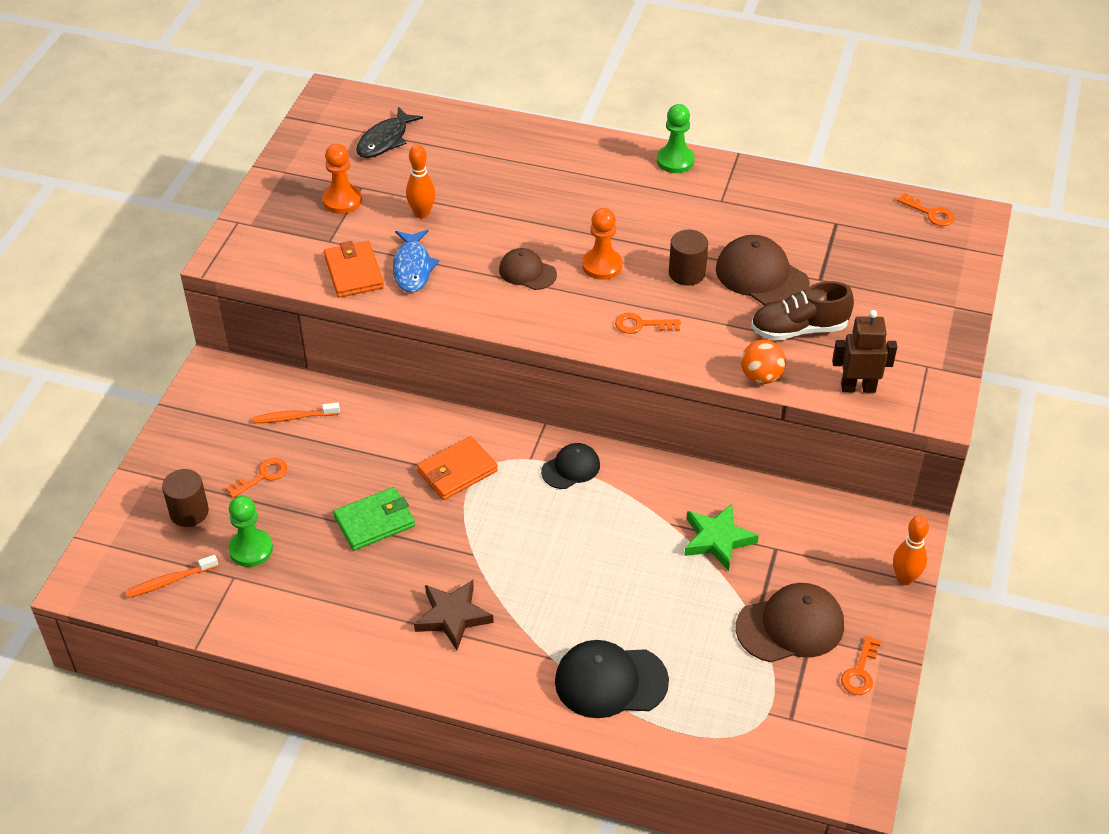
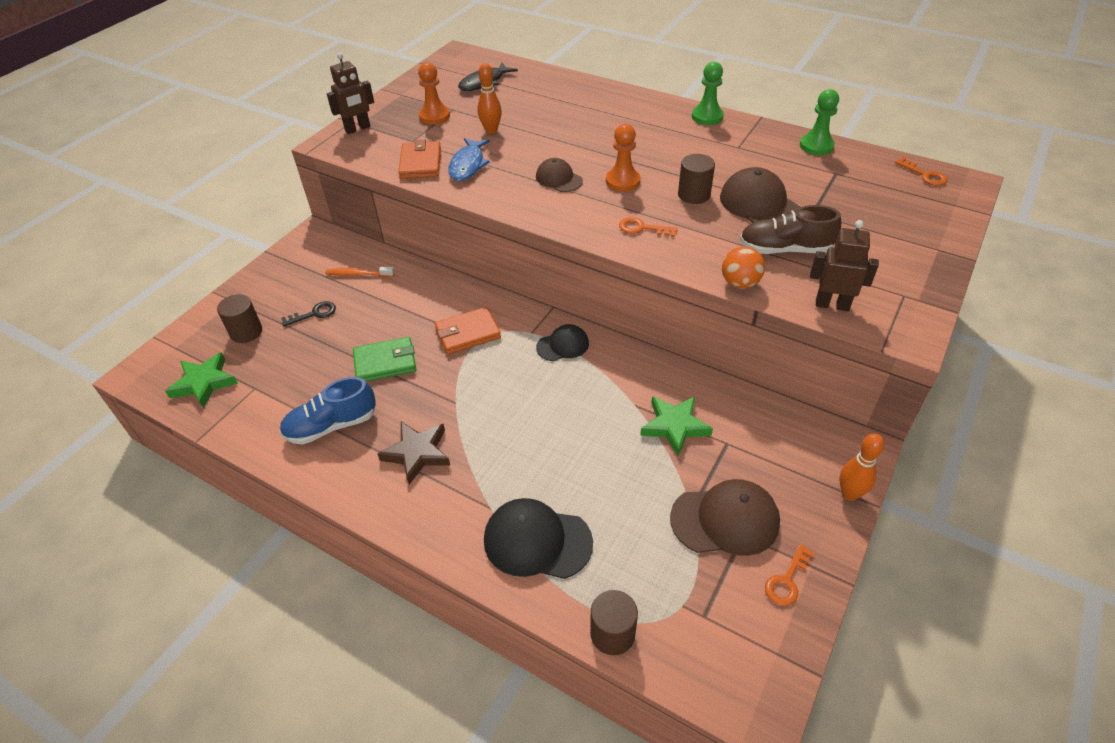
camera: 15 degrees right, 0 degrees up
(169, 581) = (204, 383): orange toothbrush -> green star
(251, 549) = (278, 368): green pawn -> green pawn (816, 146)
(252, 232) = (358, 129): none -> brown robot
(262, 476) = (314, 314): orange key -> black key
(344, 603) = (331, 425): none -> blue shoe
(709, 751) = (612, 633): none -> brown cylinder

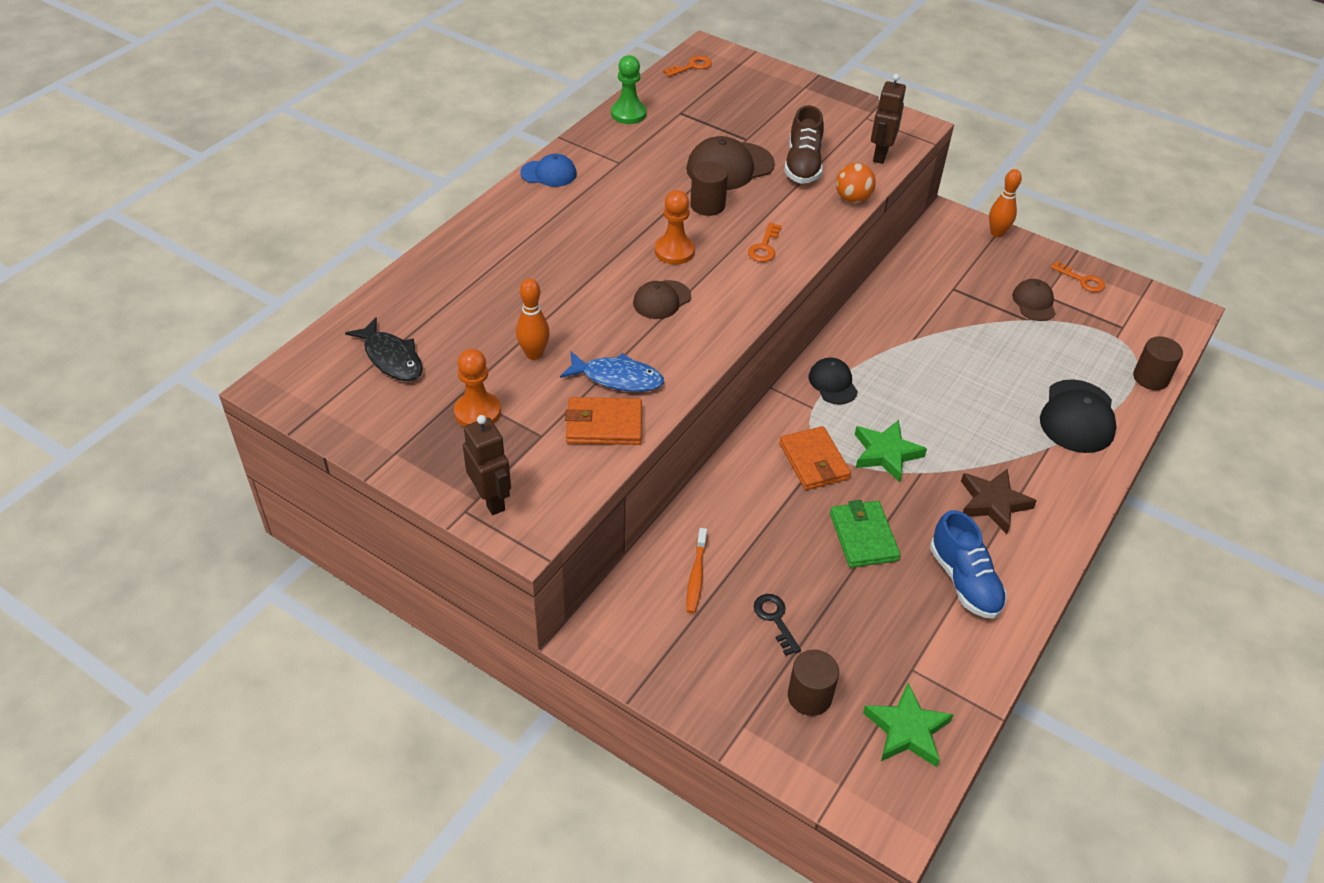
camera: 90 degrees left, 0 degrees up
(674, 426) = (937, 317): green star -> green star (886, 453)
(707, 116) = (549, 173): green pawn -> blue cap
(725, 520) = (1034, 302): brown cap -> brown cap, size x0.61

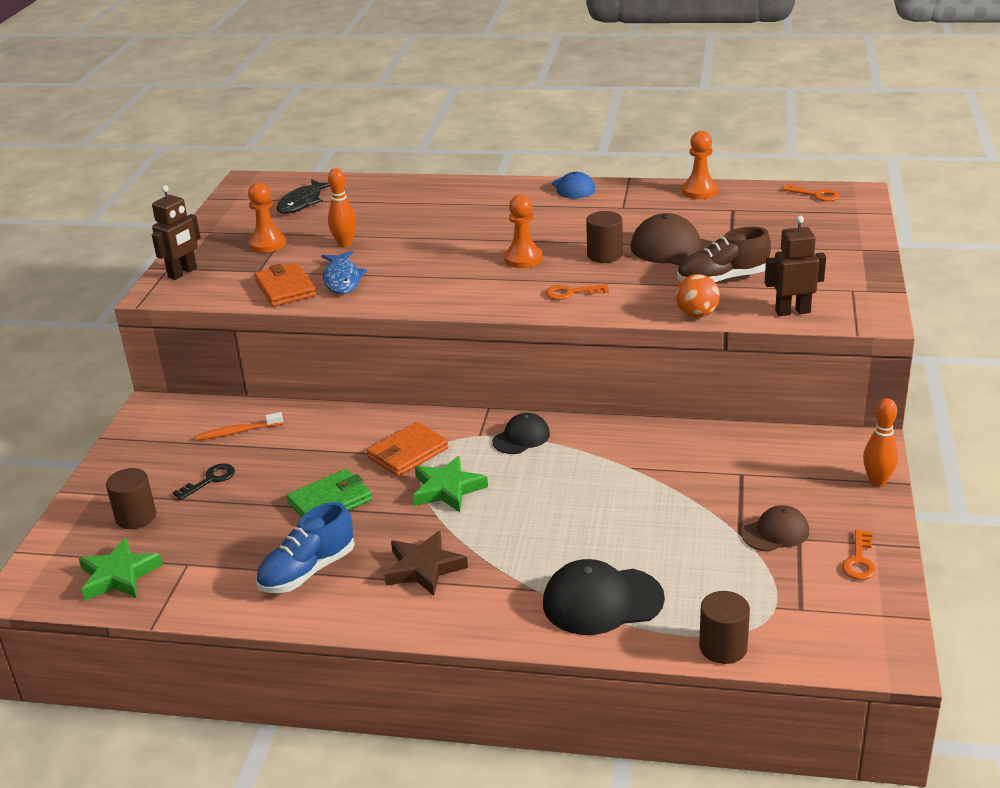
camera: 70 degrees right, 15 degrees down
(628, 114) = (699, 191): green pawn -> orange pawn
(661, 300) = (453, 270): brown cap -> none

